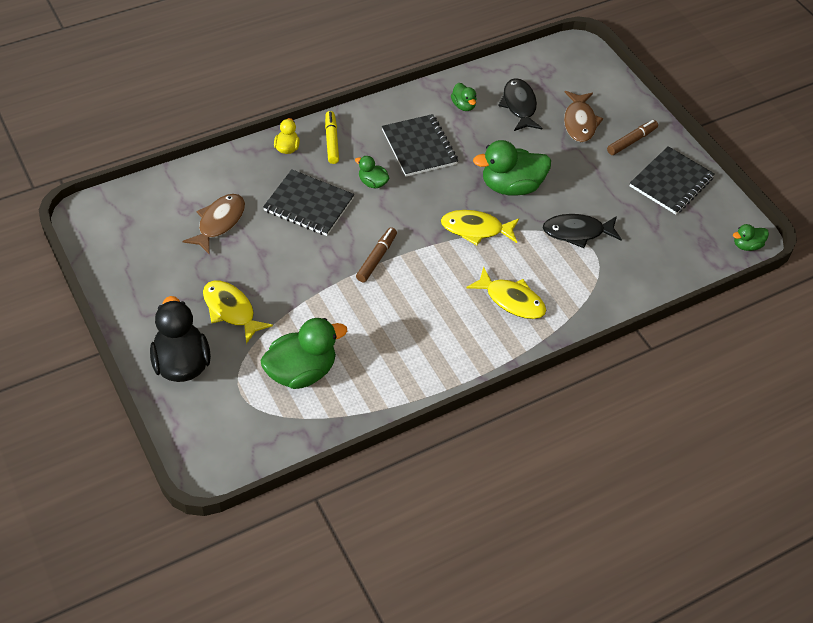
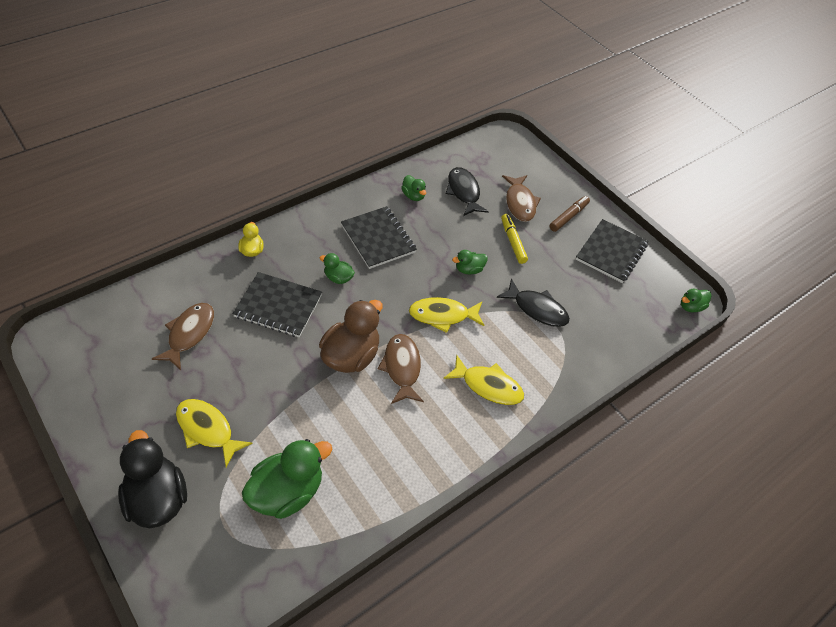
camera: 10 degrees left, 0 degrees up
(331, 141) = (294, 240): yellow marker -> yellow marker (513, 242)
(376, 258) = (351, 356): brown marker -> brown duck
(426, 274) = (402, 367): none -> brown fish
(511, 186) = (469, 269): green duck -> green duck, size x0.50
(577, 232) = (537, 309): black fish -> black fish turned 135 degrees counterclockwise

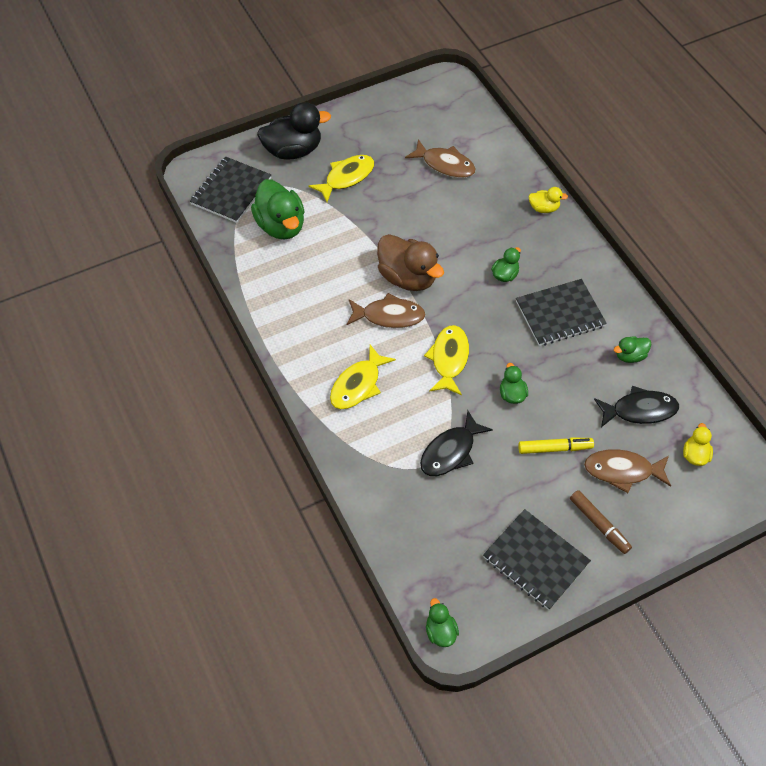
camera: 105 degrees right, 5 degrees up
(278, 306) = (472, 226): black notebook -> black notebook (231, 191)
(494, 164) = (695, 455): none -> yellow duck

